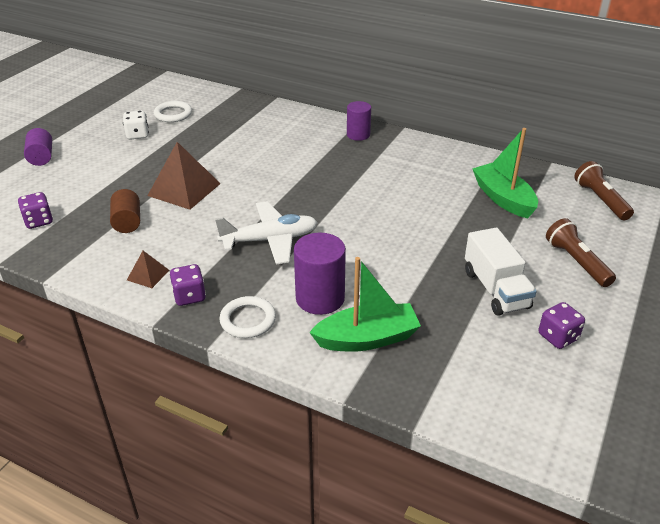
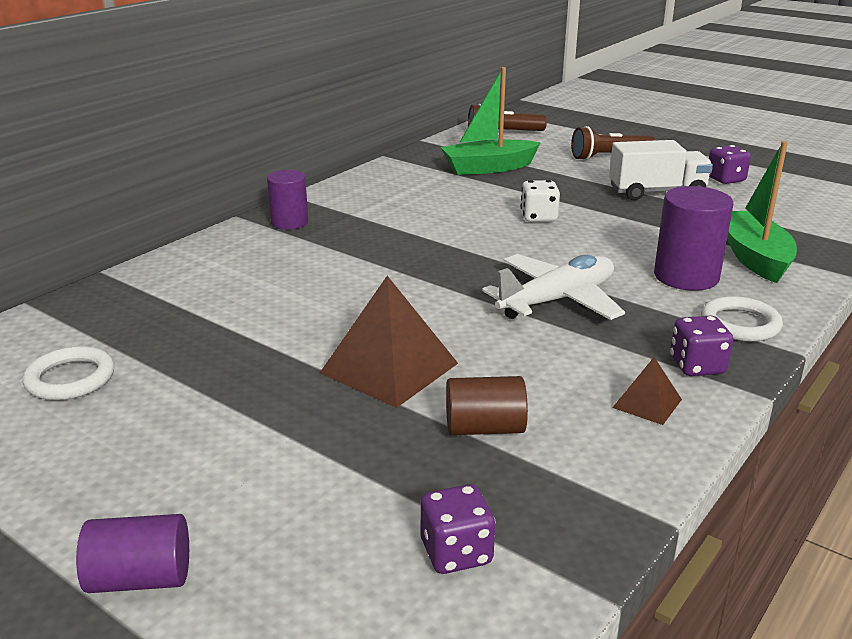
camera: 80 degrees left, 10 degrees down
(137, 135) = (132, 424): white dice -> white dice (538, 217)
(270, 240) = (557, 300): white plane -> white plane turned 60 degrees clockwise

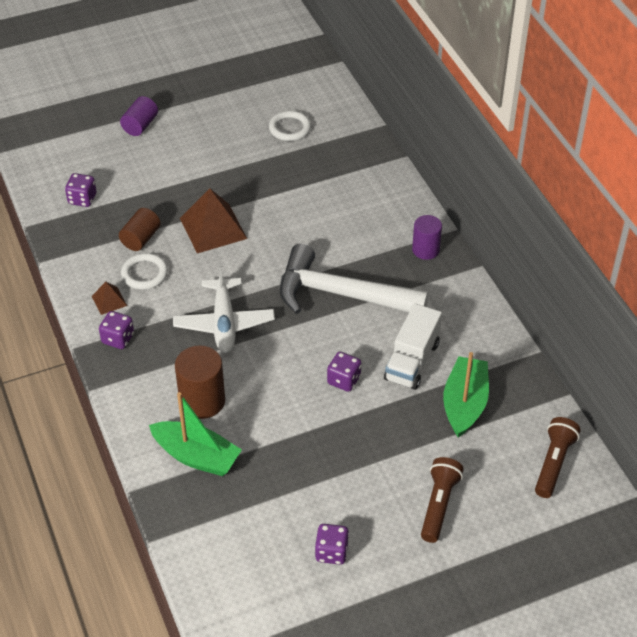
camera: 120 degrees right, 20 degrees up
(416, 248) = (340, 294): none -> white hammer
(538, 217) = (344, 380): white dice -> purple dice
(657, 192) = (339, 482): white truck -> white truck (412, 361)
(686, 276) = (202, 401): purple cylinder -> brown cylinder
(740, 324) = (135, 385): white ring -> white ring (144, 274)

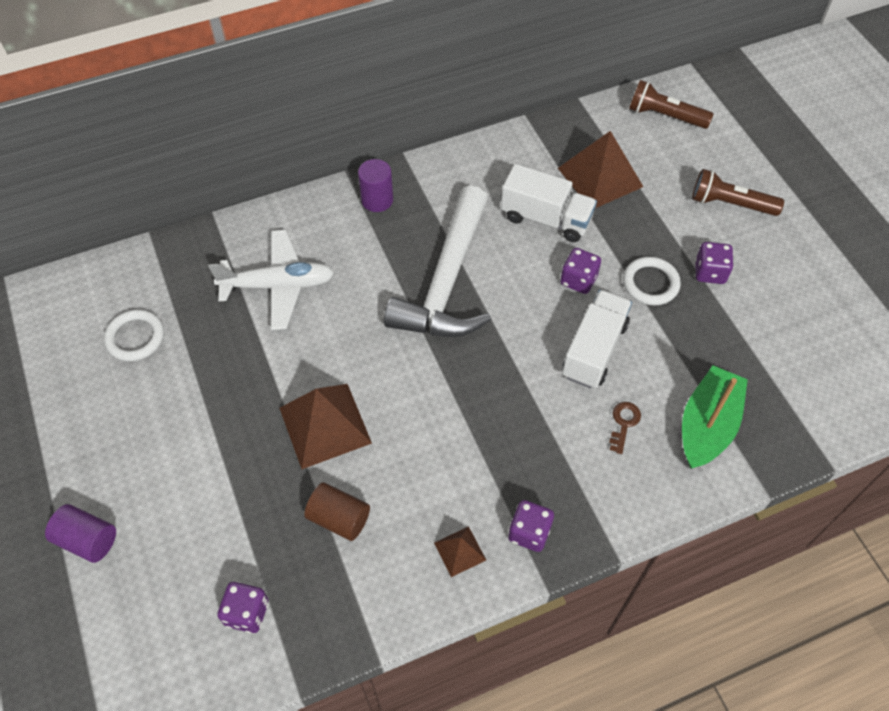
camera: 90 degrees left, 10 degrees up
(144, 274) = (408, 507): white ring -> white ring (650, 283)
(202, 401) = (624, 423): brown cylinder -> brown key
(224, 323) = (497, 405): white plane -> white plane (278, 285)
(272, 386) = (594, 350): none -> white truck
(331, 552) = (806, 293): purple dice -> purple dice (710, 272)
(464, 404) = (600, 177): green boat -> brown pyramid

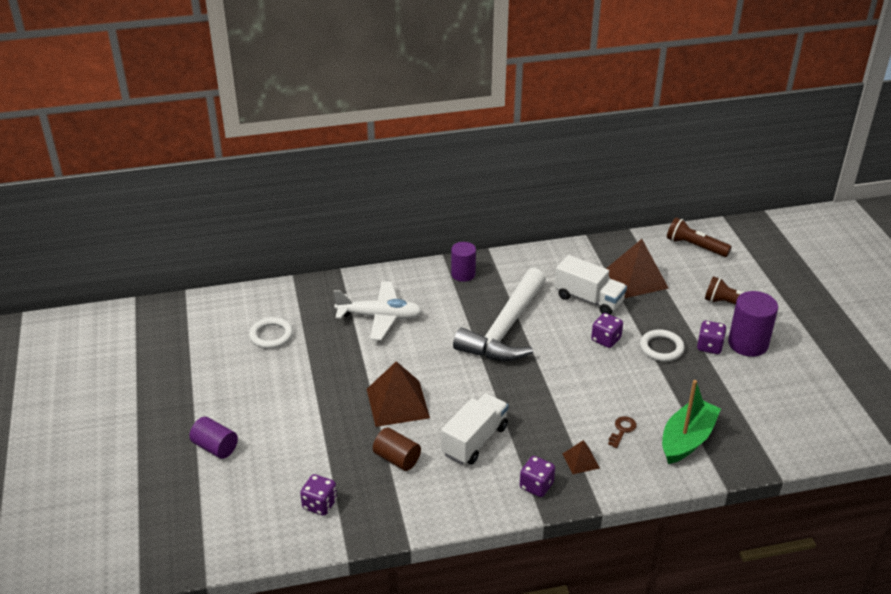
camera: 10 degrees right, 20 degrees down
(460, 551) = (482, 490): brown pyramid -> brown pyramid (581, 460)
(594, 350) = (609, 383): white truck -> white truck (474, 440)
(756, 261) = (748, 343): none -> purple cylinder

